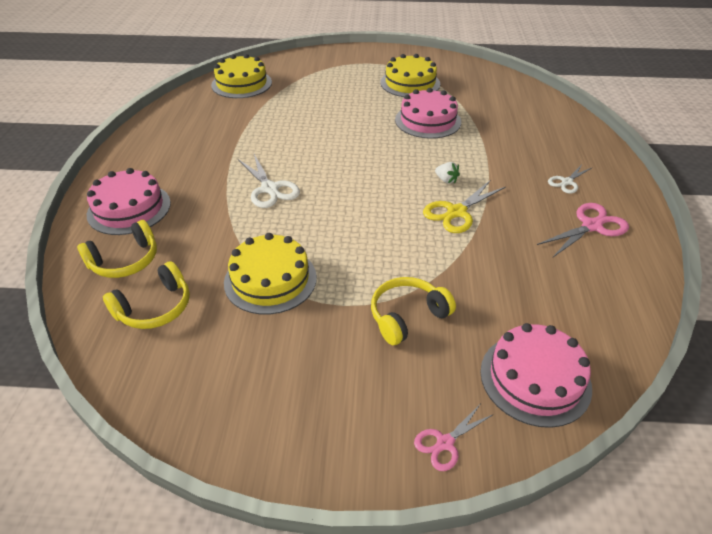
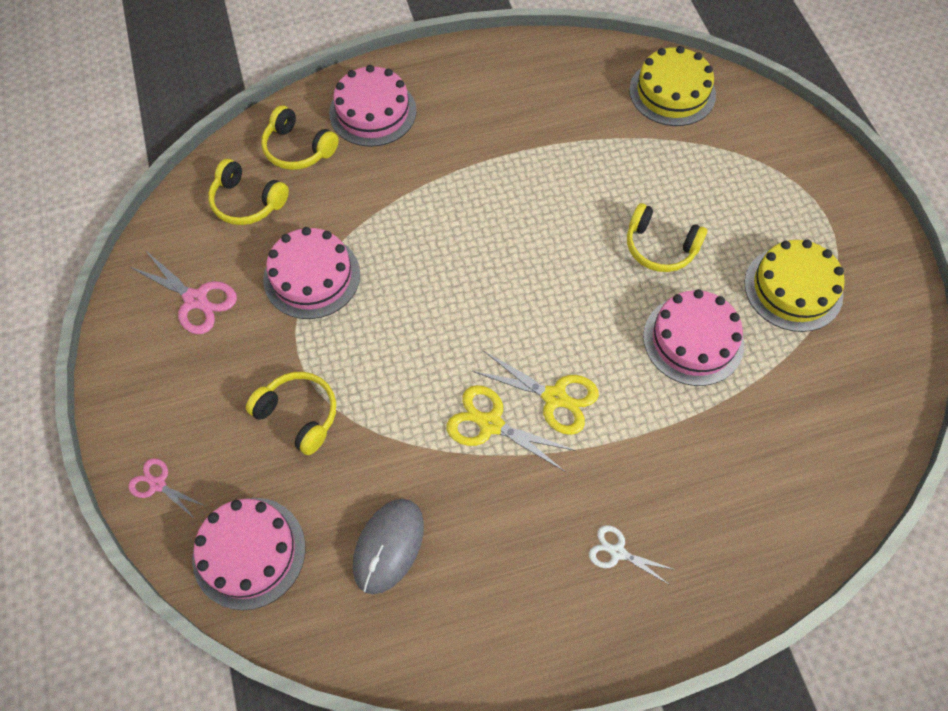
camera: 70 degrees right, 20 degrees up
(270, 188) = (456, 217): white scissors -> none
(270, 279) = (312, 276): yellow cake -> pink cake
(354, 115) = (660, 247): none -> yellow headphones
(446, 180) = (554, 397): white strawberry -> yellow scissors
(544, 286) = (388, 546): none -> grey mouse
(591, 226) = (525, 593): pink scissors -> pink scissors (195, 299)

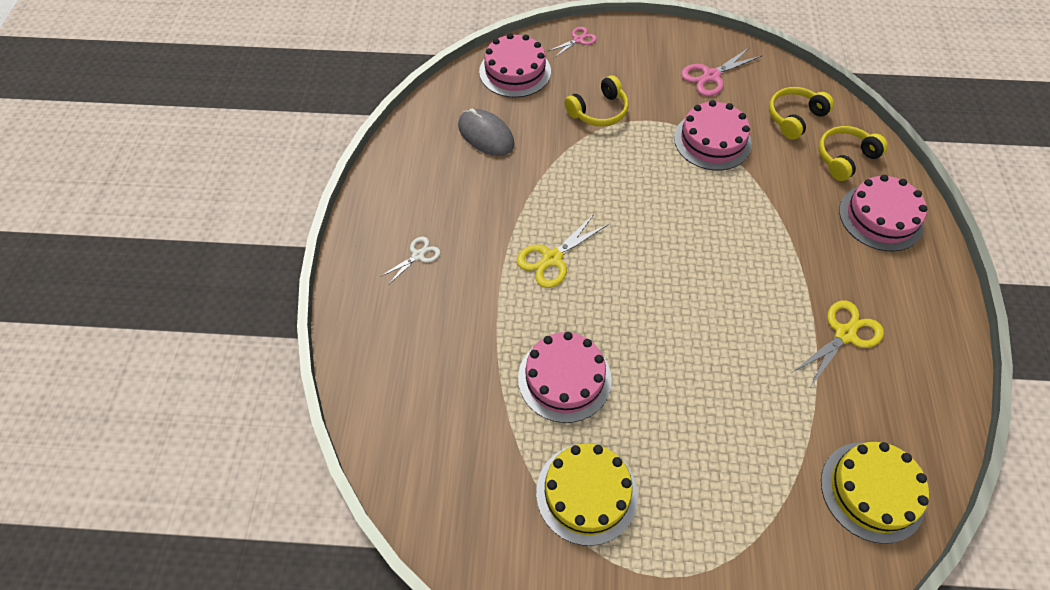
camera: 110 degrees right, 5 degrees down
(491, 424) = (547, 212): yellow scissors -> yellow scissors (844, 334)
(660, 247) = (670, 392): yellow headphones -> none

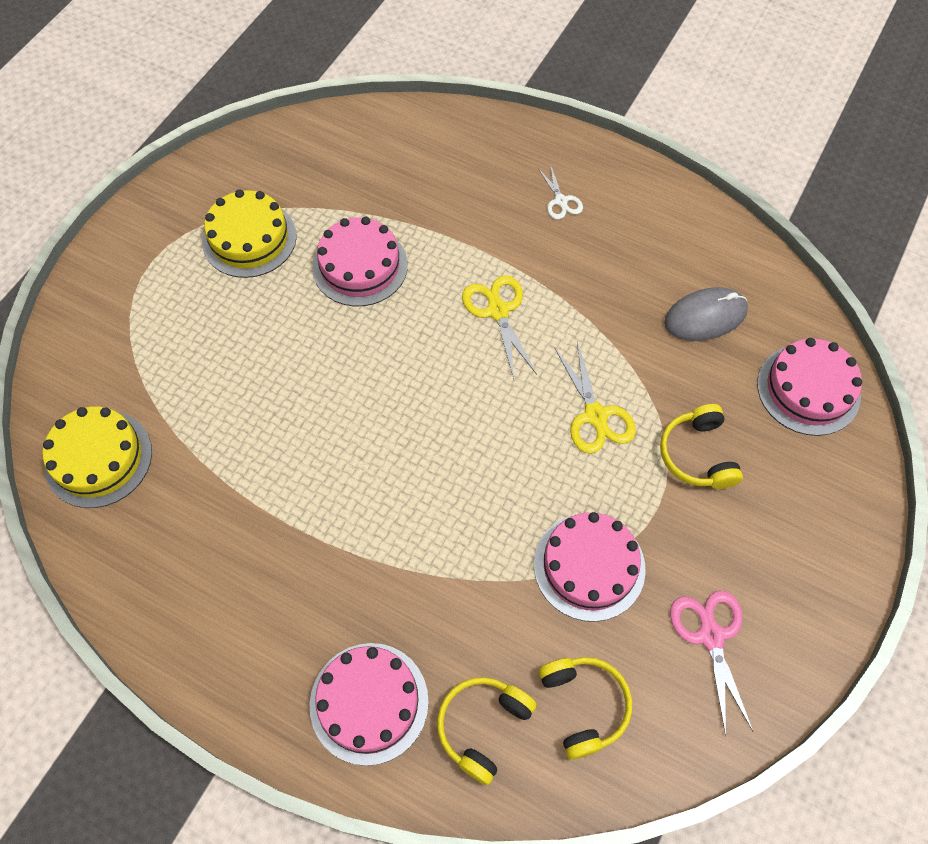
camera: 115 degrees right, 5 degrees up
(578, 40) = (849, 493): pink scissors -> none
(844, 334) = (252, 543): yellow scissors -> yellow scissors (595, 415)
(845, 158) = (482, 726): yellow headphones -> yellow headphones turned 135 degrees counterclockwise

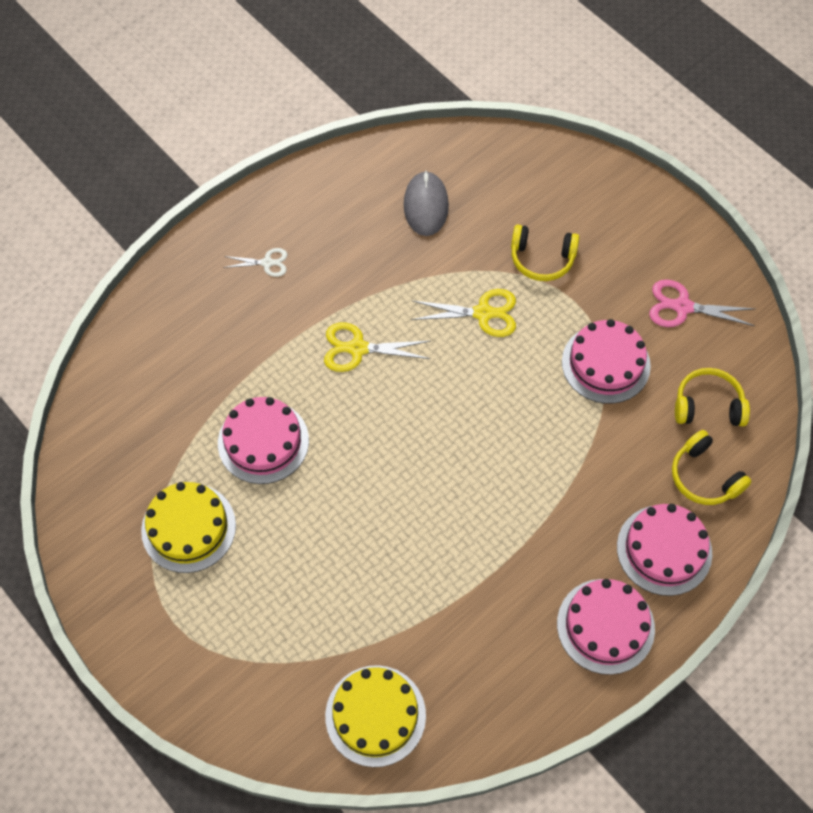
camera: 70 degrees left, 0 degrees up
(808, 389) = (515, 166): pink cake -> pink cake (605, 626)

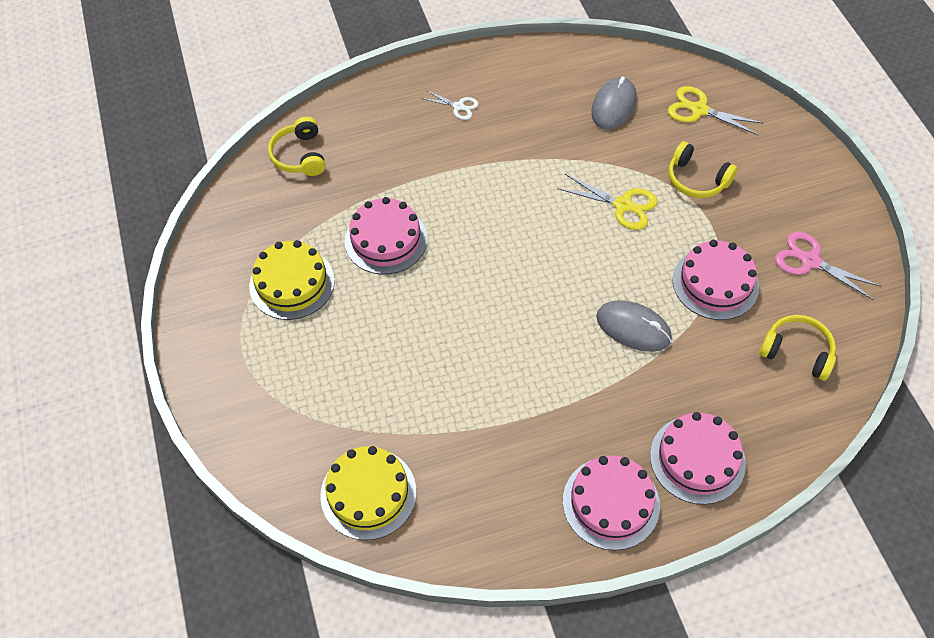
camera: 25 degrees right, 5 degrees down
(358, 348) = (501, 196): yellow scissors -> yellow scissors (699, 110)
(549, 441) = (633, 328): none -> grey mouse
(704, 477) = (765, 411): yellow headphones -> yellow headphones (300, 156)

